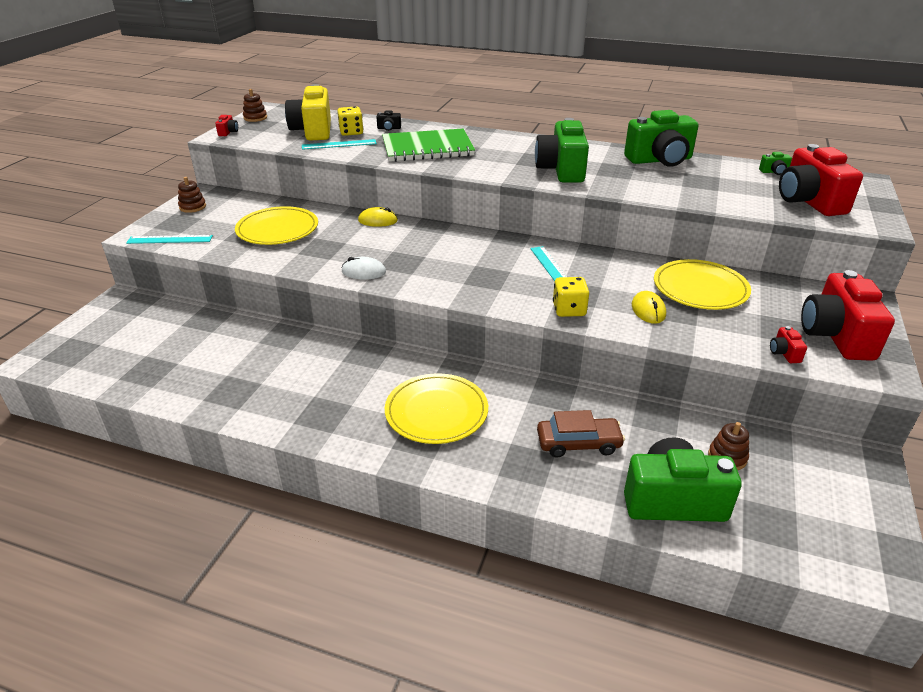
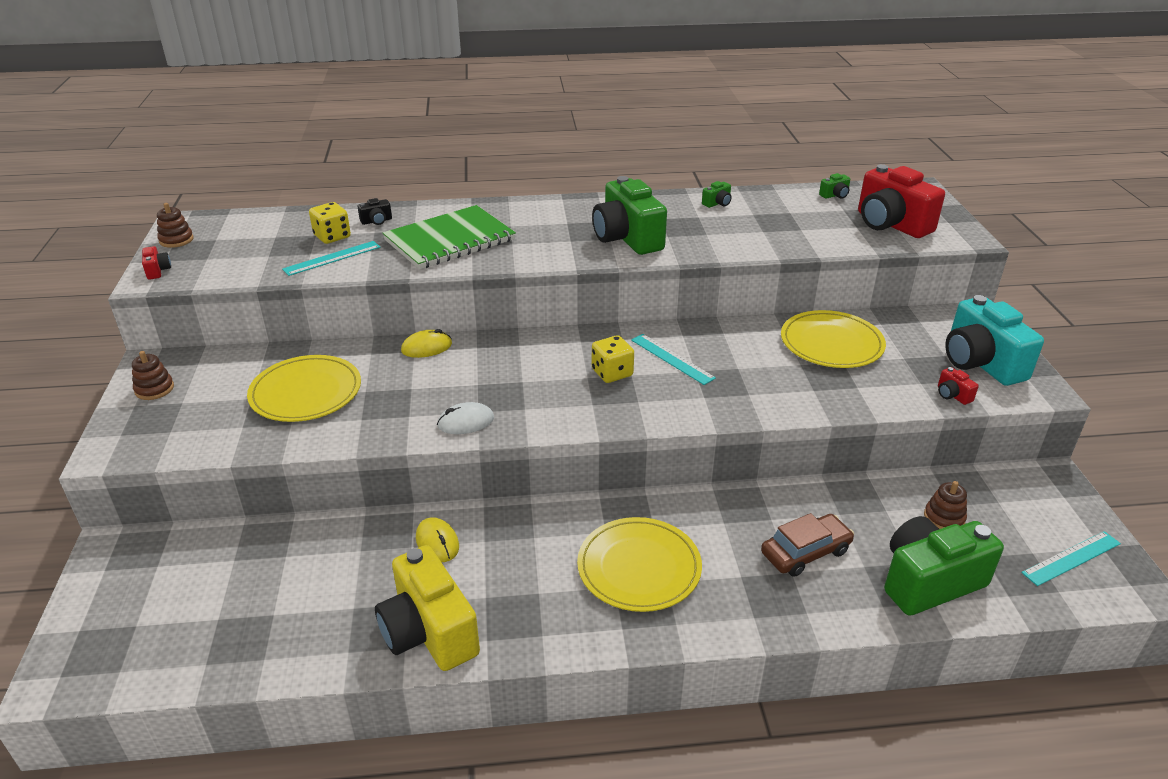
camera: 25 degrees left, 0 degrees up
(170, 239) = (163, 446): turquoise ruler -> turquoise ruler (1071, 558)
(313, 131) = (278, 244): yellow camera -> yellow camera (429, 632)
(569, 310) = (727, 405): yellow dice -> yellow dice (612, 373)
(648, 310) = (802, 383): yellow mouse -> yellow mouse (437, 542)
(660, 160) = (717, 203): green camera -> green camera, size x0.40
(836, 336) = (980, 363): red camera -> turquoise camera

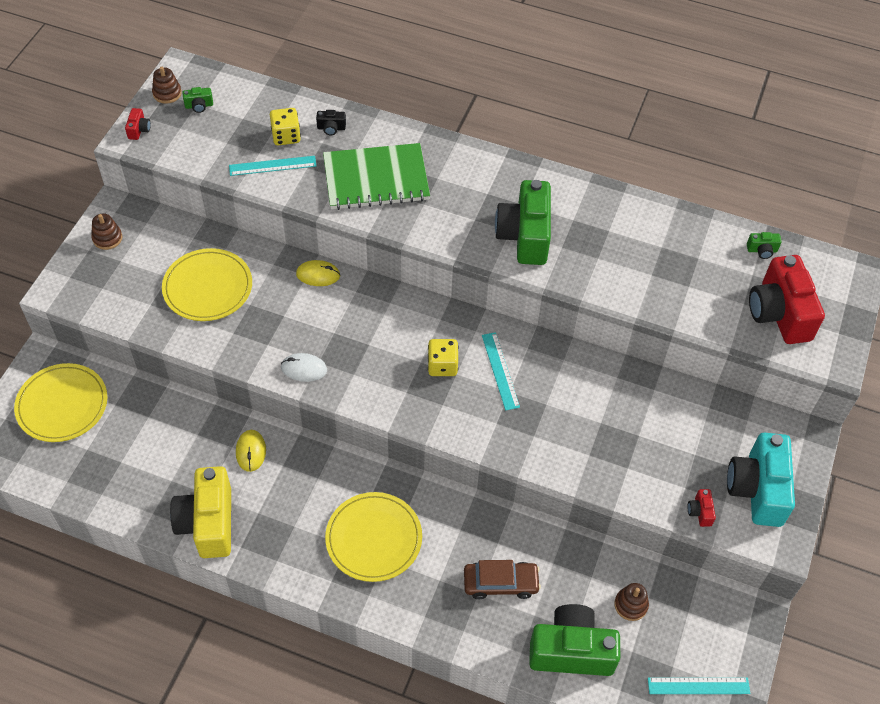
camera: 25 degrees right, 20 degrees up
(717, 203) = (640, 218): green camera -> green camera (199, 106)
(831, 343) = (646, 411): yellow plate -> yellow plate (62, 405)

